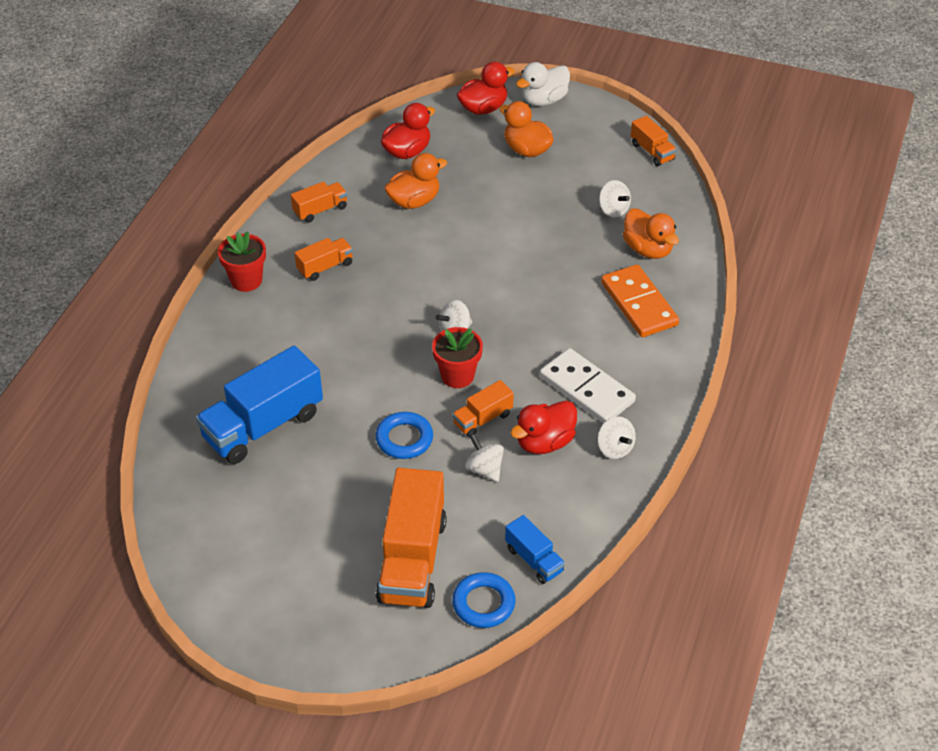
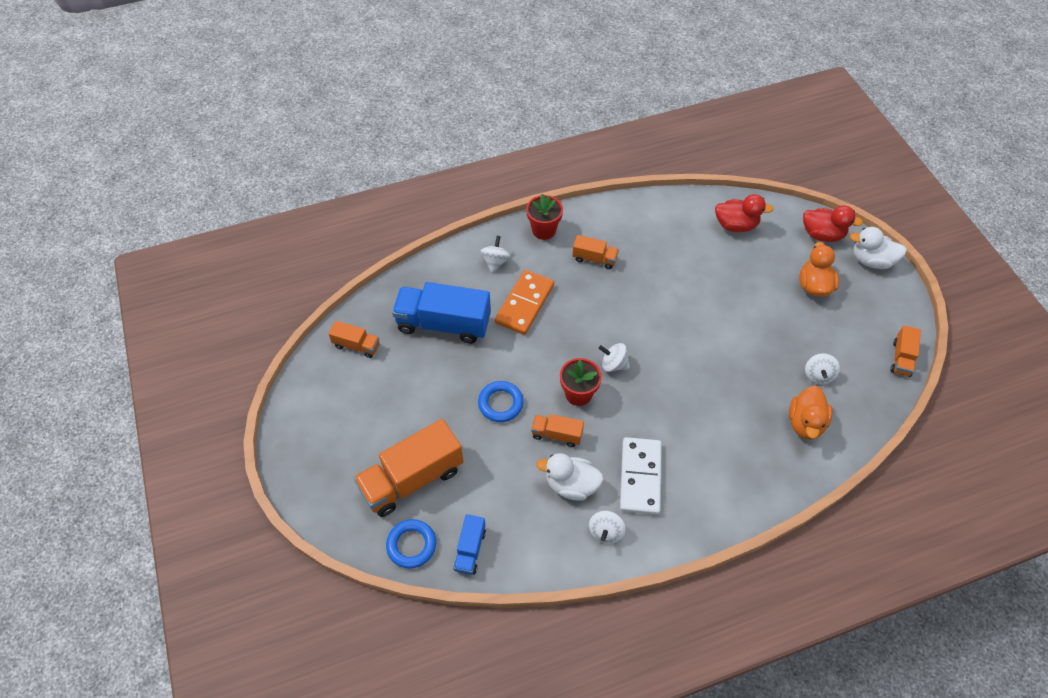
camera: 50 degrees right, 10 degrees up
(320, 210) = (637, 221): orange truck -> orange truck (357, 345)
(414, 201) = (698, 261): orange duck -> none
(484, 469) = (517, 466): white spinning top -> white spinning top (495, 262)
(544, 442) = (571, 485): red duck -> white duck
(638, 304) = (748, 454): orange domino -> orange domino (524, 304)

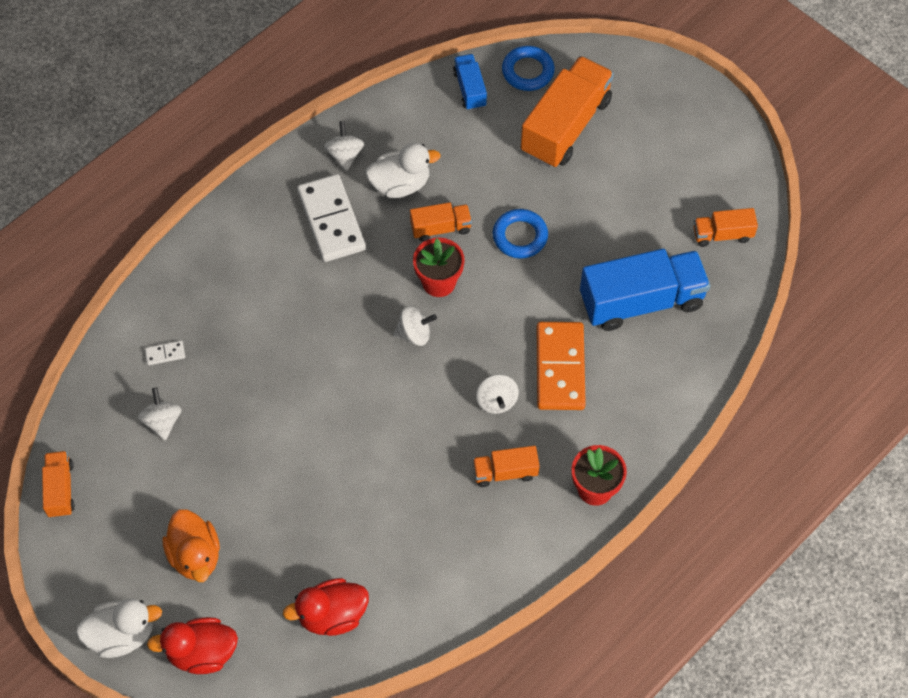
camera: 155 degrees right, 5 degrees up
(495, 262) = (630, 412): white spinning top -> white spinning top (496, 401)
(805, 423) = (165, 353): orange duck -> white domino

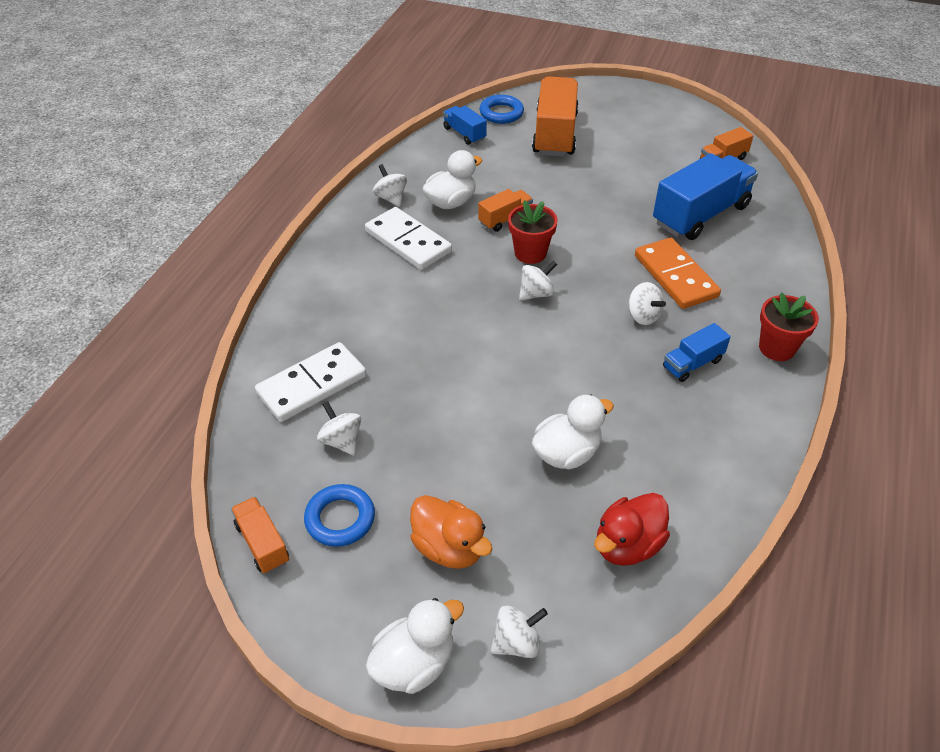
camera: 25 degrees left, 15 degrees down
(165, 353) = (312, 385): white domino -> white domino, size x2.46
(202, 653) = (516, 642): red duck -> white spinning top
(336, 513) = (566, 453): none -> white duck
(505, 472) = (692, 364): orange truck -> blue truck
(520, 236) = (573, 205): blue ring -> blue ring (340, 519)

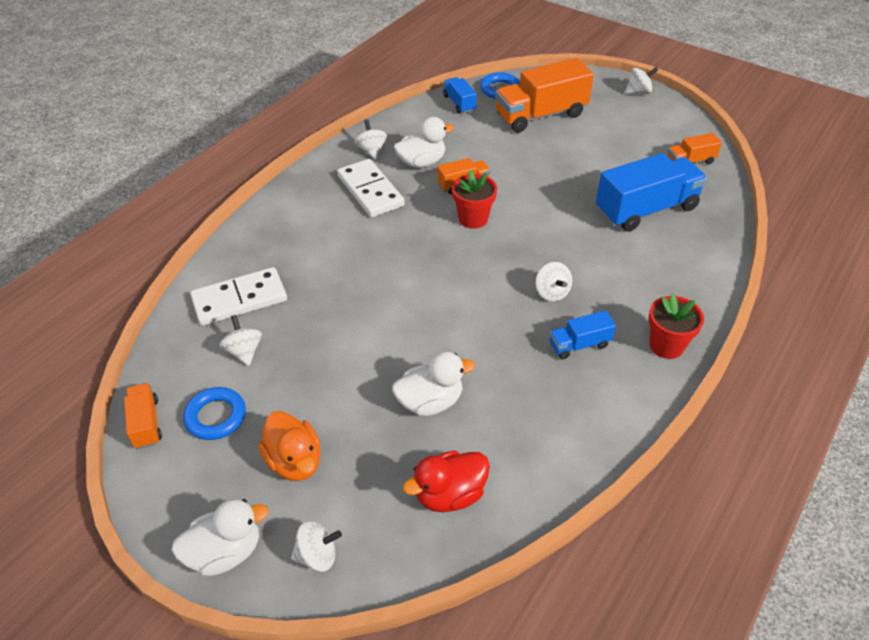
camera: 15 degrees right, 0 degrees up
(536, 293) = (463, 255): white spinning top -> white spinning top (638, 92)
(555, 134) = (540, 115): orange truck -> orange truck turned 135 degrees counterclockwise
(675, 276) = (598, 262): orange domino -> none

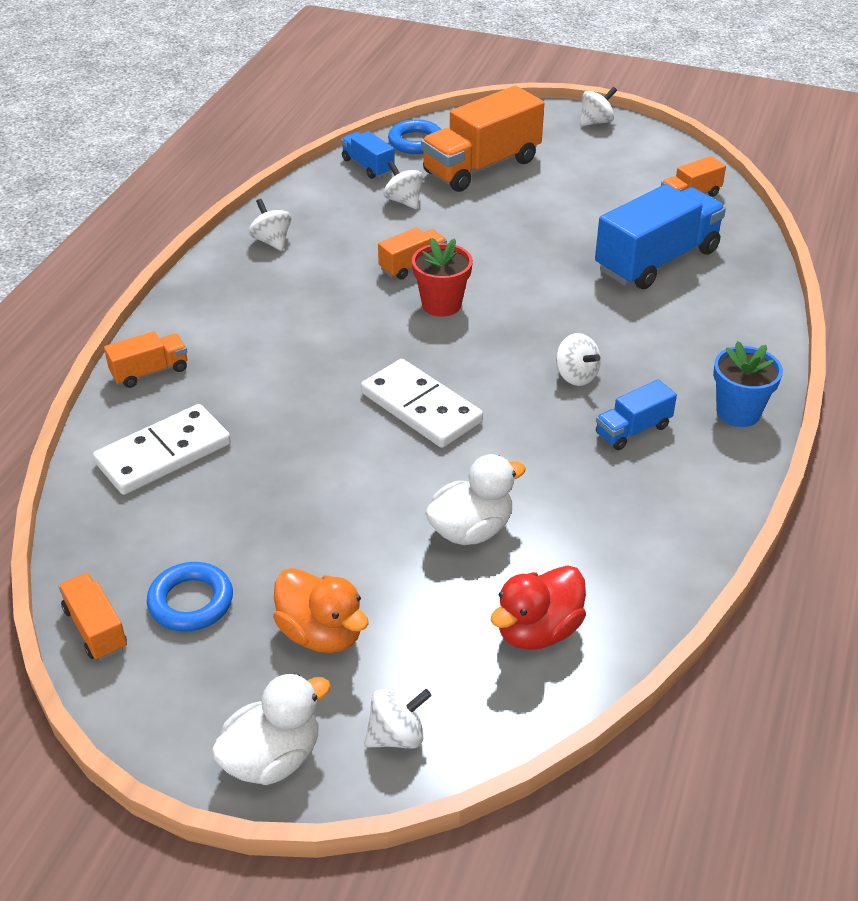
camera: 15 degrees left, 5 degrees down
(244, 351) = (197, 516): white spinning top -> white spinning top (403, 201)
(253, 236) = (150, 372): none -> orange truck
(370, 191) = (290, 291): white domino -> white domino (421, 407)
(422, 162) = (346, 246): white duck -> none
(666, 345) = (738, 412): red flower pot -> blue flower pot

